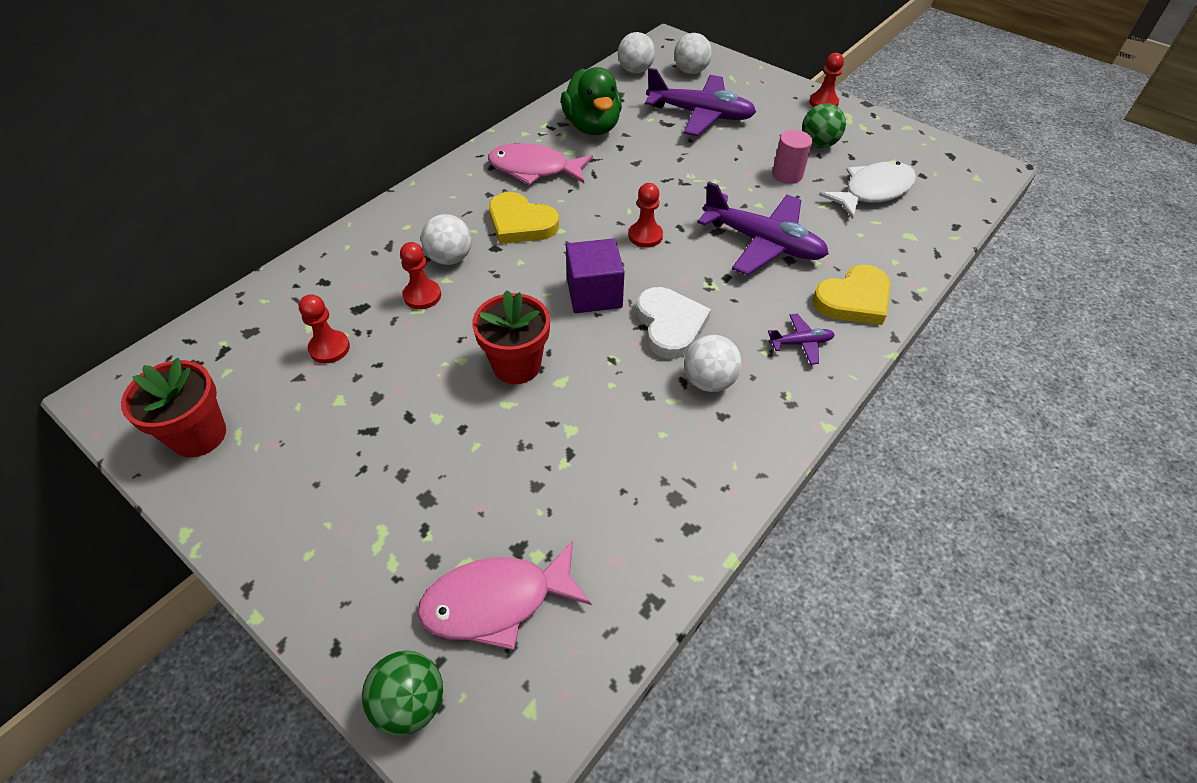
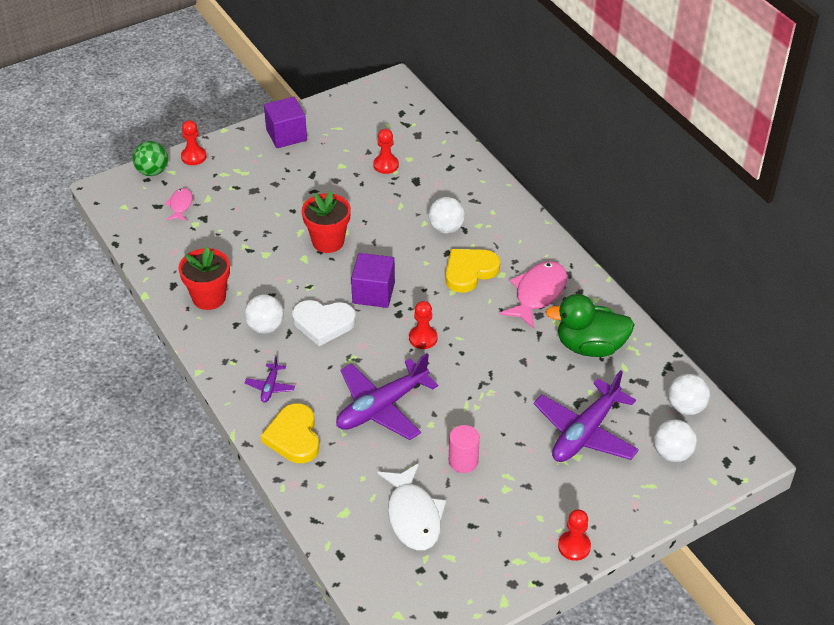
camera: 110 degrees right, 5 degrees down
(199, 435) = (344, 114): red flower pot -> red flower pot (209, 297)
(264, 502) = (286, 135): none -> purple cube
(422, 296) = (413, 209): red pawn -> red pawn (194, 157)
(496, 601) = (180, 205): pink fish -> pink fish, size x0.54
(818, 144) = (501, 507): green ball -> none

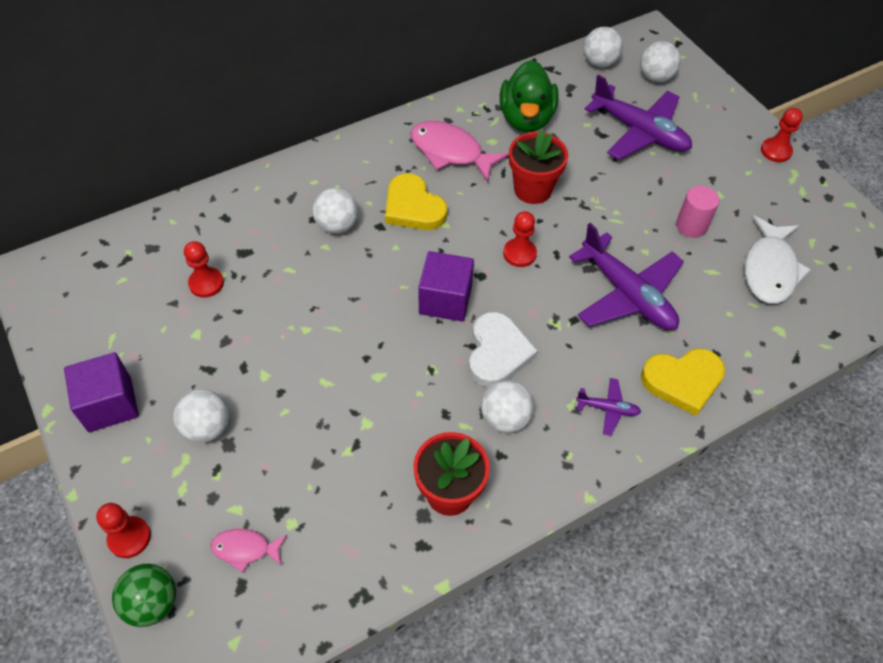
camera: 90 degrees left, 10 degrees up
(266, 179) = (207, 427): none -> white ball
(328, 241) = (348, 349): red flower pot -> red flower pot (532, 190)
(413, 516) = (769, 269): white fish -> white fish turned 120 degrees clockwise

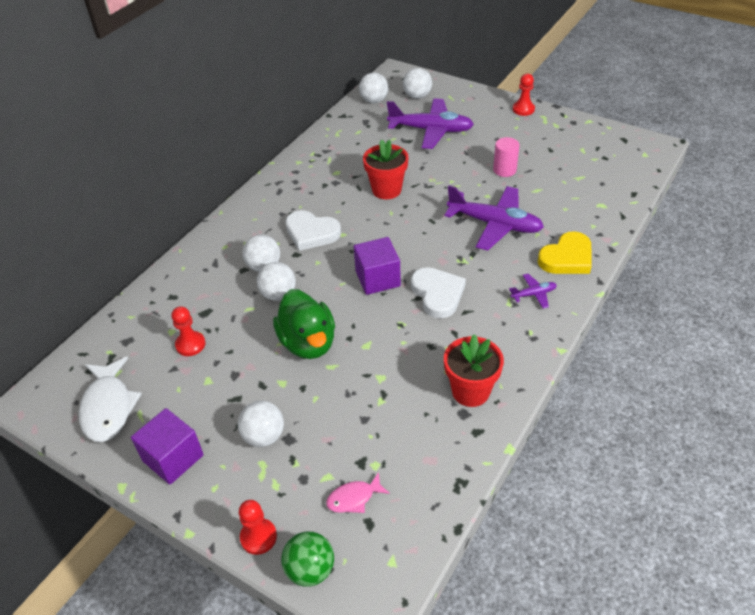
camera: 25 degrees left, 10 degrees down
(413, 207) = (311, 233): yellow heart -> white heart
(450, 152) = (312, 190): pink fish -> none
(505, 418) = (472, 330): white ball -> white ball (278, 294)
(519, 253) = (407, 230): red pawn -> none
(526, 119) = (350, 150): green duck -> green duck (308, 343)
(769, 269) = (570, 175): white fish -> white fish (108, 407)

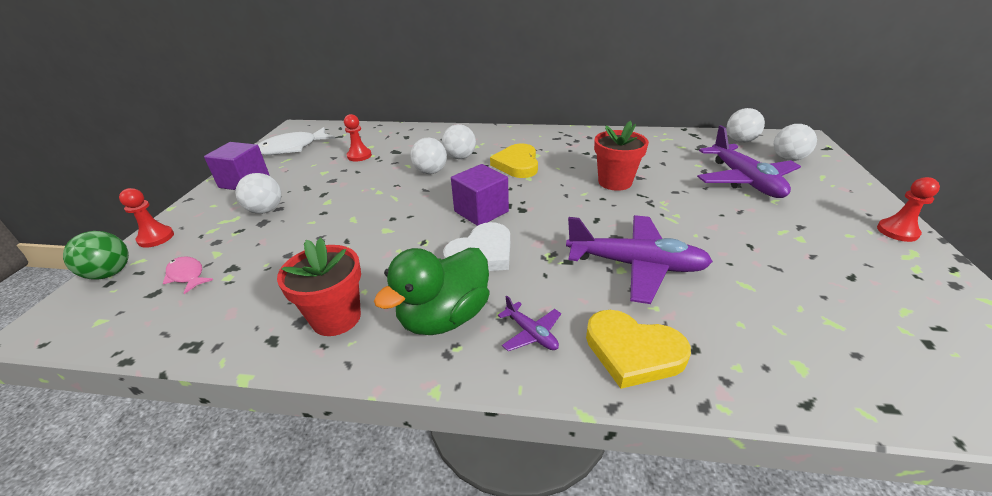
camera: 65 degrees right, 10 degrees down
(308, 343) = (378, 200): green duck -> green duck (444, 317)
(311, 233) = (517, 164): white heart -> yellow heart
(495, 224) = (636, 265): purple plane -> purple plane turned 75 degrees counterclockwise
(504, 170) = (748, 247): pink cylinder -> none

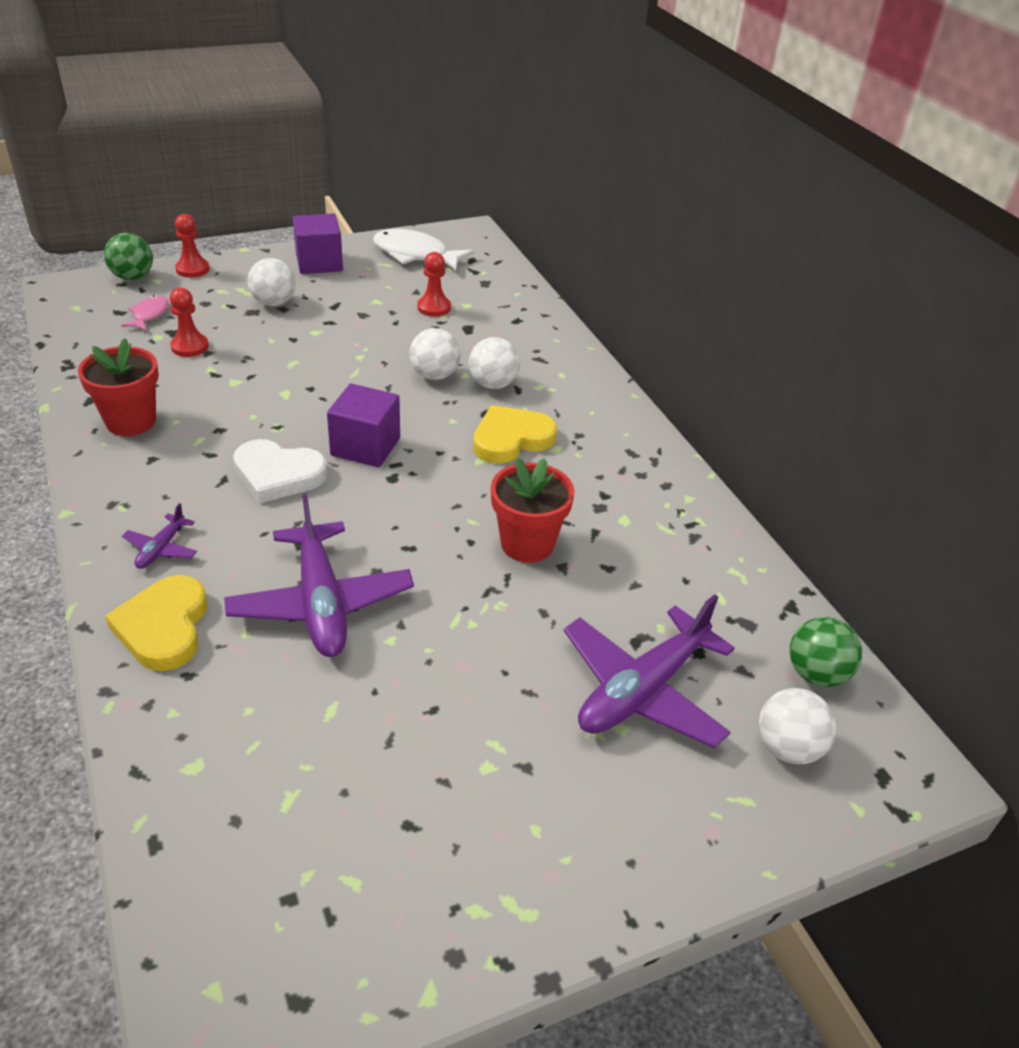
camera: 55 degrees right, 5 degrees up
(444, 317) = (160, 485): green duck -> none
(740, 141) = (816, 674): white ball -> green ball
(897, 231) = (588, 897): red pawn -> red pawn (190, 347)

